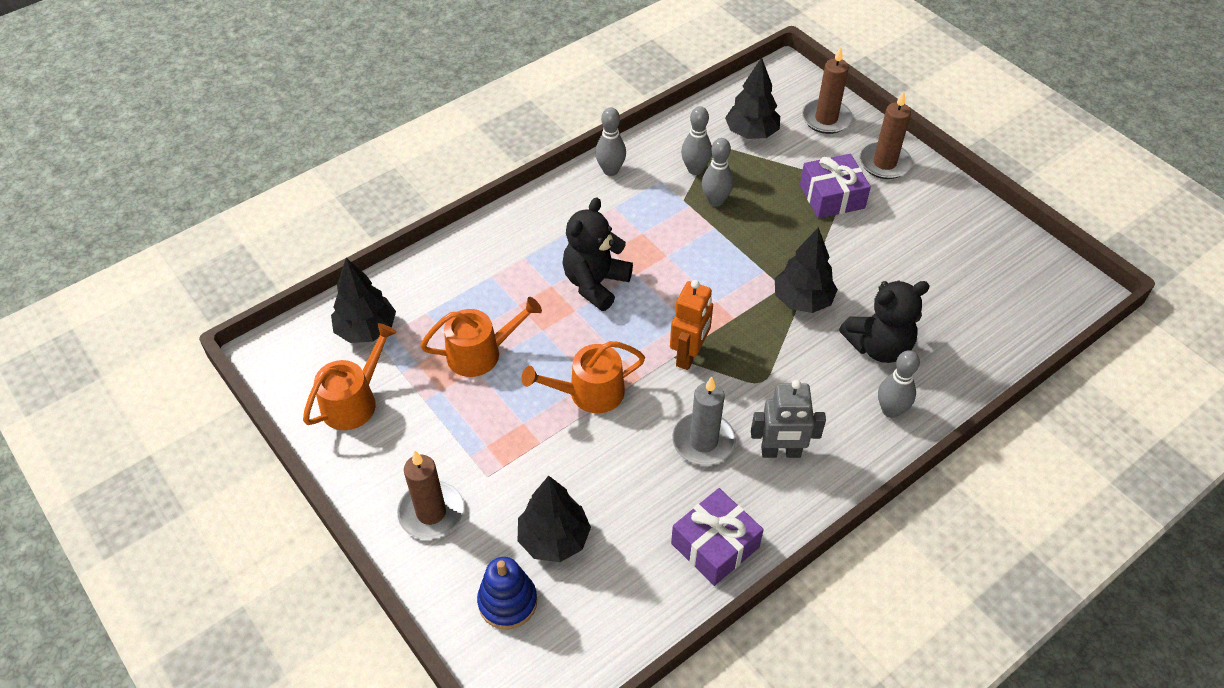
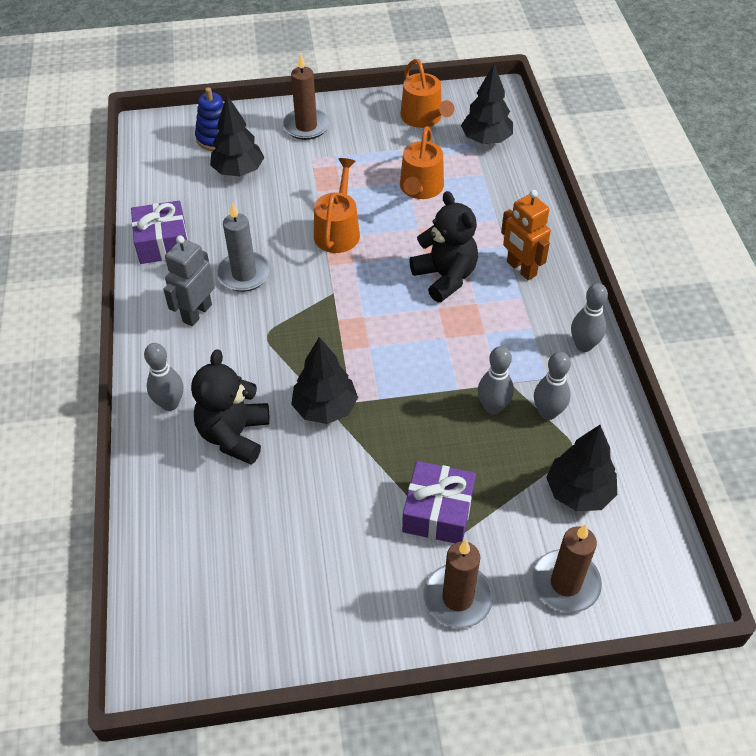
camera: 120 degrees right, 0 degrees up
(689, 355) = (327, 302): orange robot -> orange robot (521, 269)

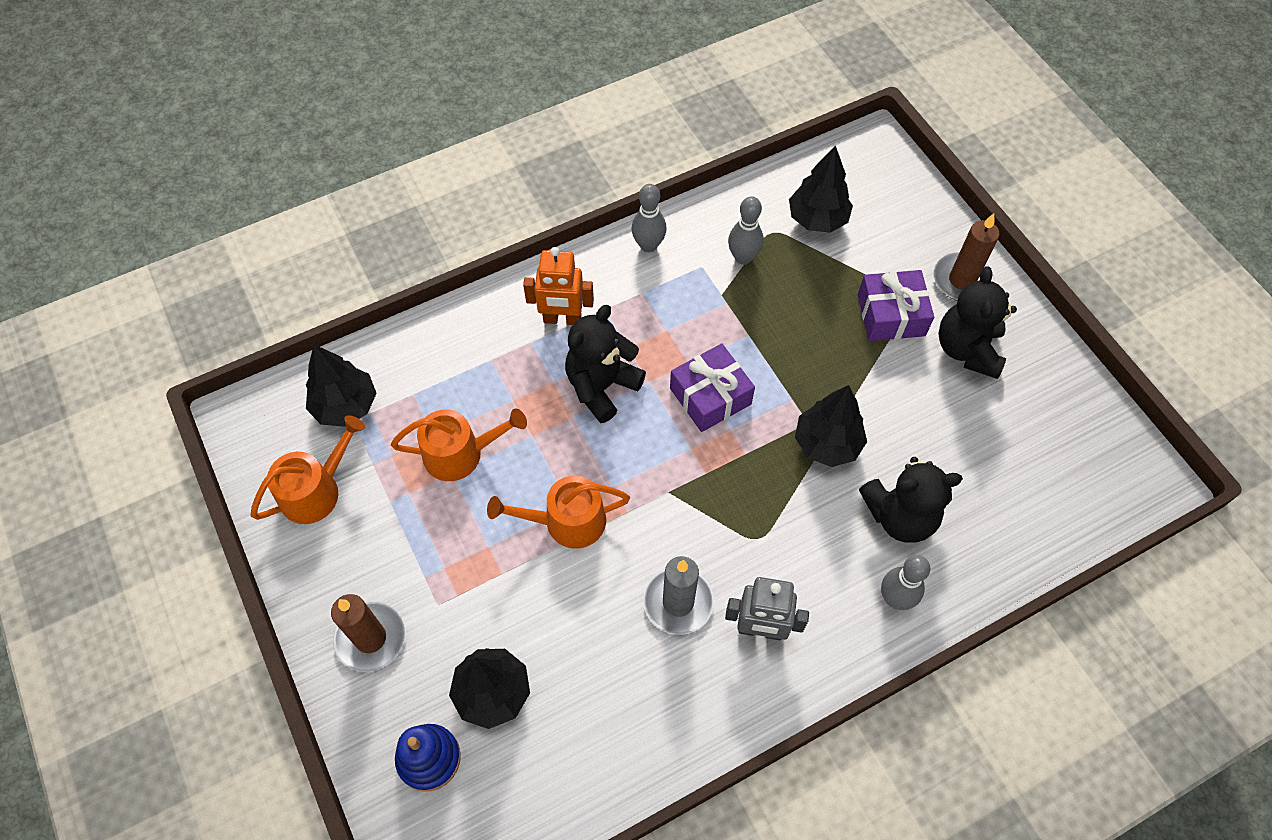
camera: 110 degrees left, 10 degrees up
(162, 243) = (663, 731): purple gift -> purple gift (710, 396)
(372, 564) = (967, 349): none -> black teddy bear
(493, 407) = (757, 301): grey bowling pin -> none
(521, 269) = (562, 319): orange robot -> orange robot turned 60 degrees clockwise
(565, 583) = (907, 212): brown candle -> none

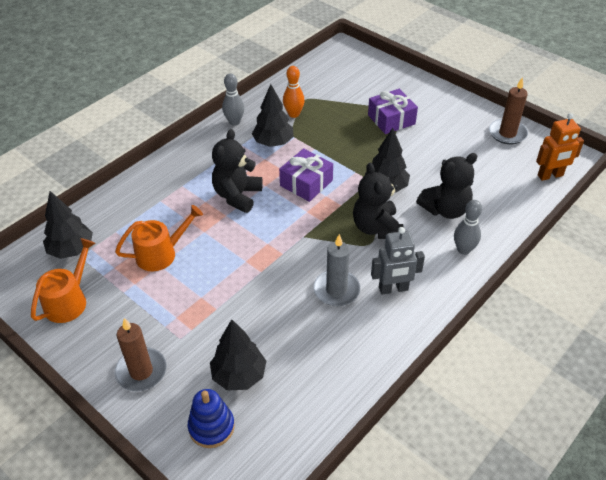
camera: 20 degrees left, 15 degrees down
(562, 319) = (197, 169): orange robot -> orange robot (550, 176)
(567, 521) = (247, 269): orange watering can -> none
(743, 257) = (293, 114): grey bowling pin -> orange bowling pin
(817, 219) = (327, 87): black tree -> black tree (273, 143)
(962, 280) = (422, 95): brown candle -> brown candle (507, 133)
(967, 349) = (441, 124): black teddy bear -> black teddy bear (376, 228)

